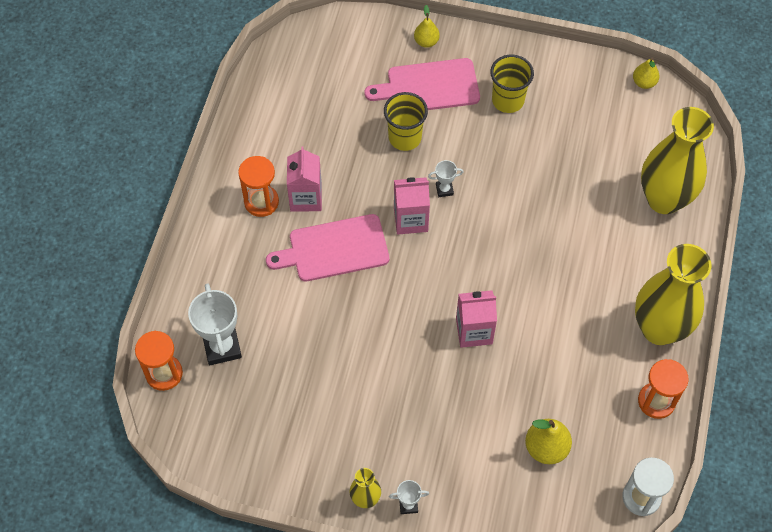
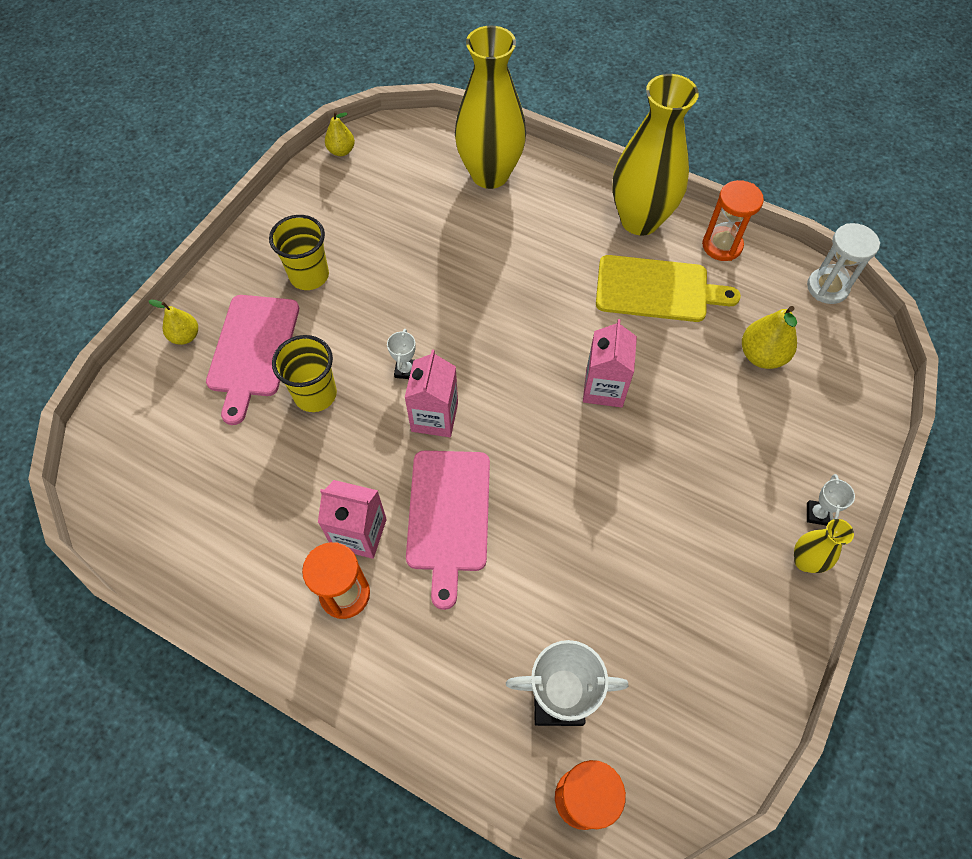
camera: 75 degrees left, 0 degrees up
(587, 355) = (657, 289): none -> yellow cutting board

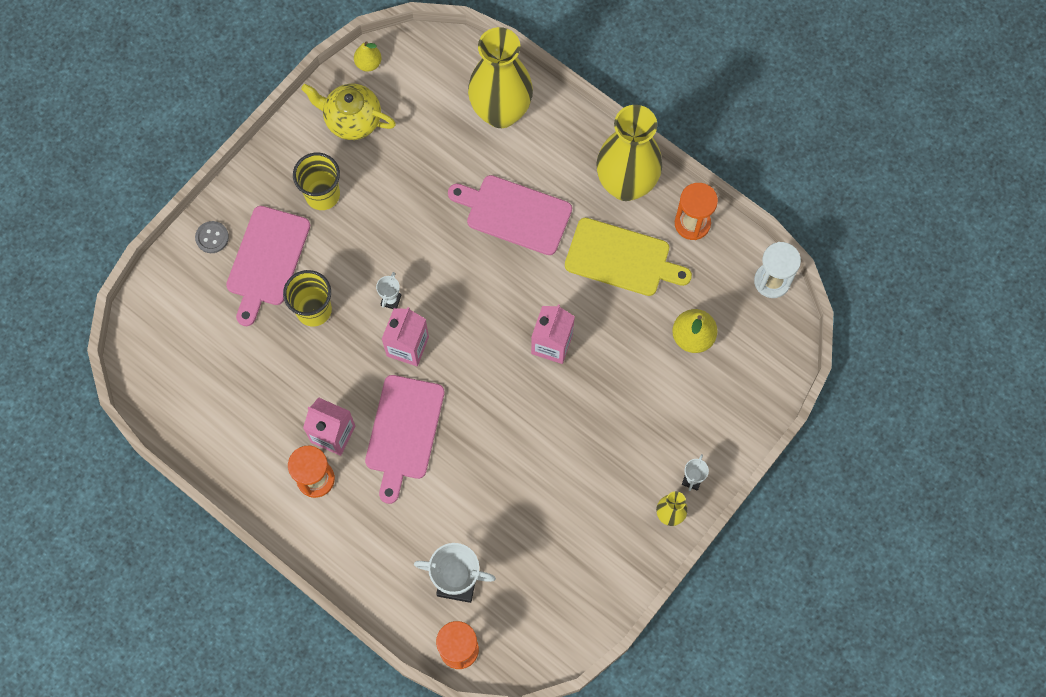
camera: 10 degrees right, 10 degrees up
(185, 336) = (212, 237): yellow pear -> grey button
(332, 202) = (352, 120): none -> yellow teapot
(527, 264) = (514, 214): none -> pink cutting board

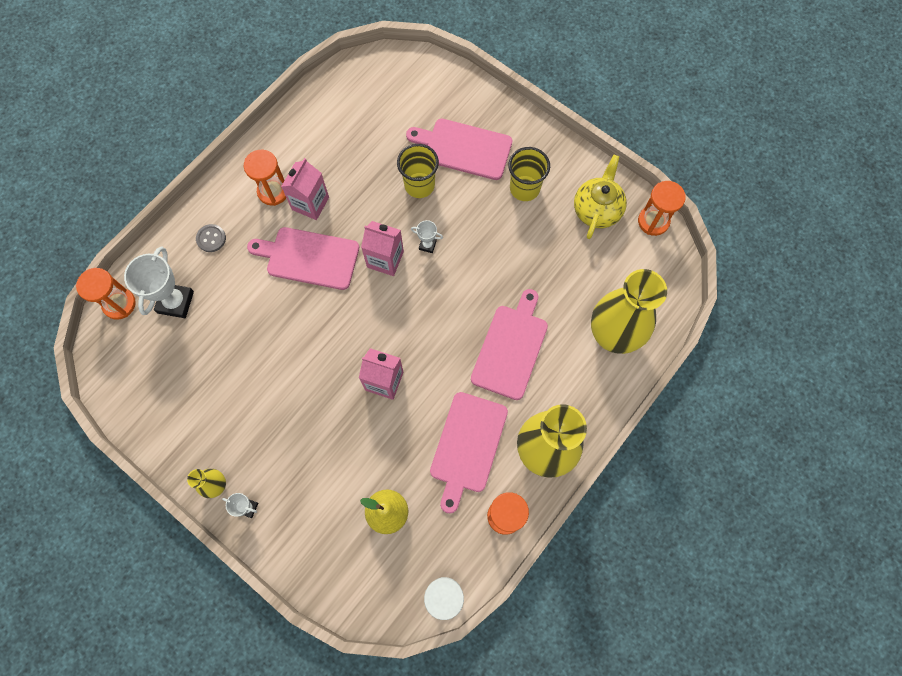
camera: 90 degrees right, 0 degrees up
(212, 237) = (483, 107): grey button -> grey button (211, 238)
(368, 63) = (653, 221): yellow pear -> orange hourglass
(622, 258) = (468, 446): yellow cutting board -> pink cutting board

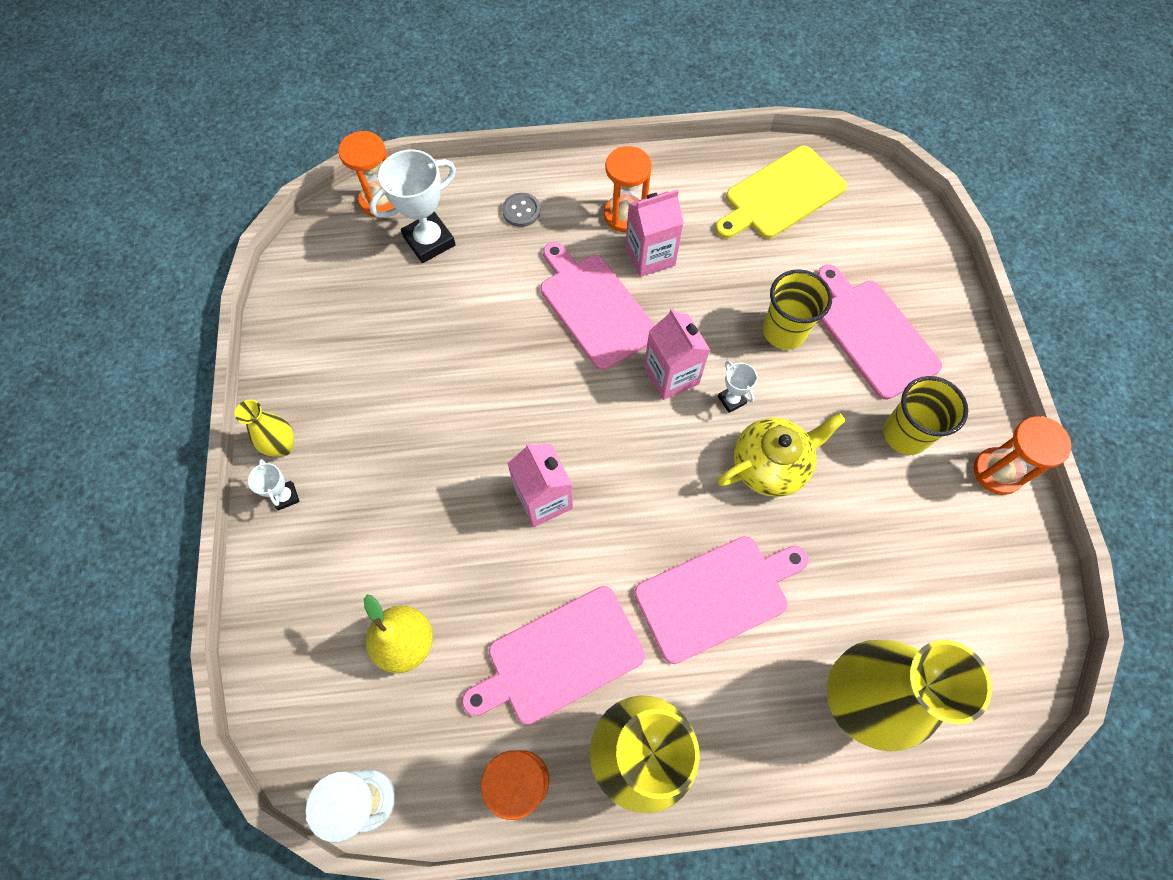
camera: 45 degrees right, 5 degrees down
(347, 108) = (781, 195): none -> yellow cutting board
(597, 209) = (976, 533): yellow teapot -> yellow teapot (770, 465)
(653, 221) = (1041, 611): orange hourglass -> orange hourglass (997, 472)

